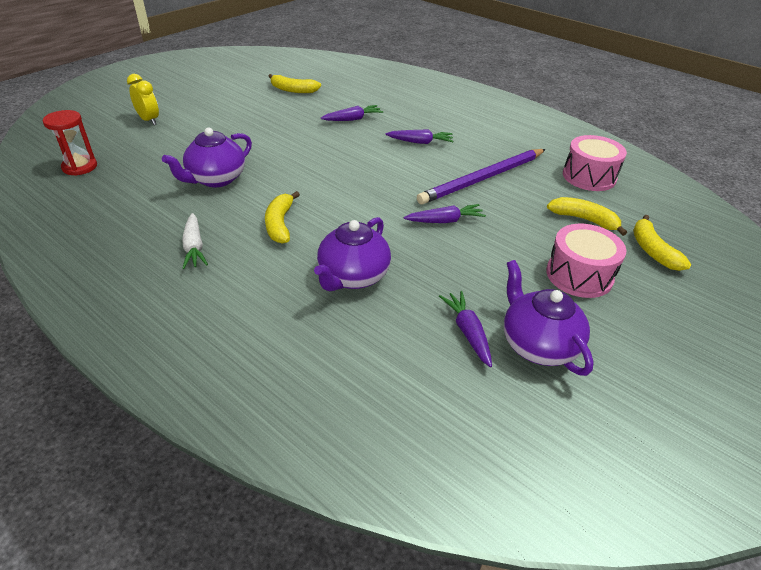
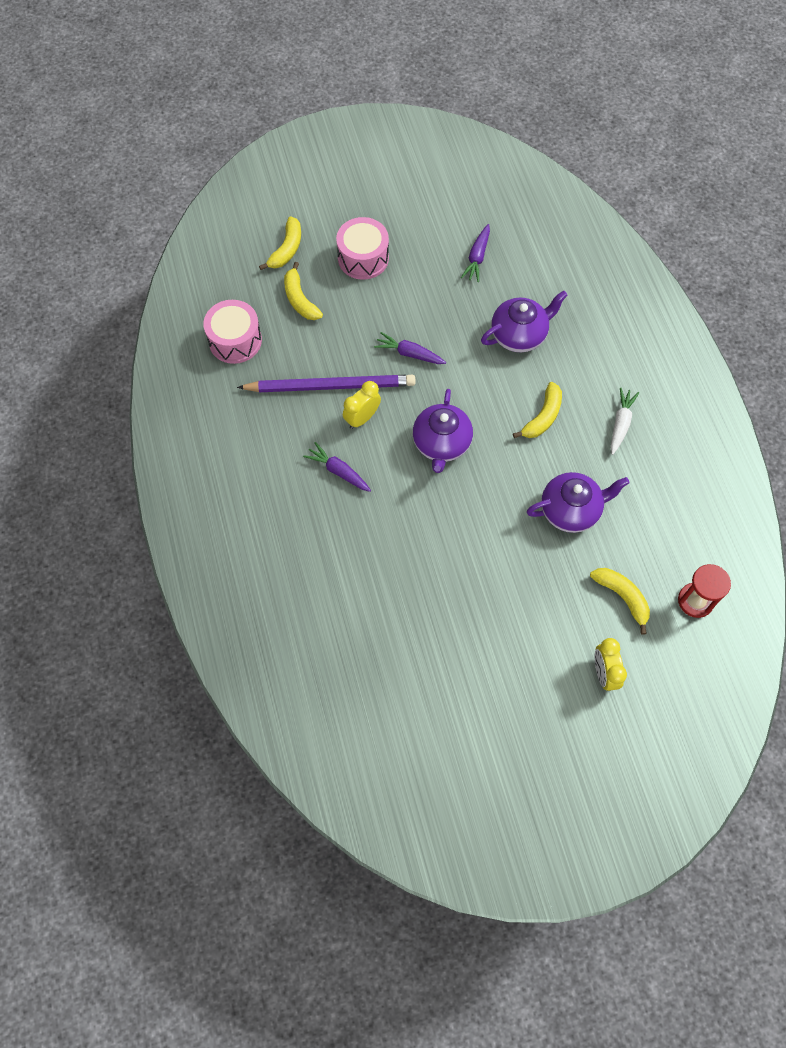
camera: 145 degrees left, 25 degrees up
(293, 90) = (401, 667): yellow banana -> yellow banana (622, 597)
(352, 119) = (375, 554): purple carrot -> none
(436, 171) = (362, 418): none -> yellow clock
(537, 345) = (443, 230): purple teapot -> purple teapot (441, 444)

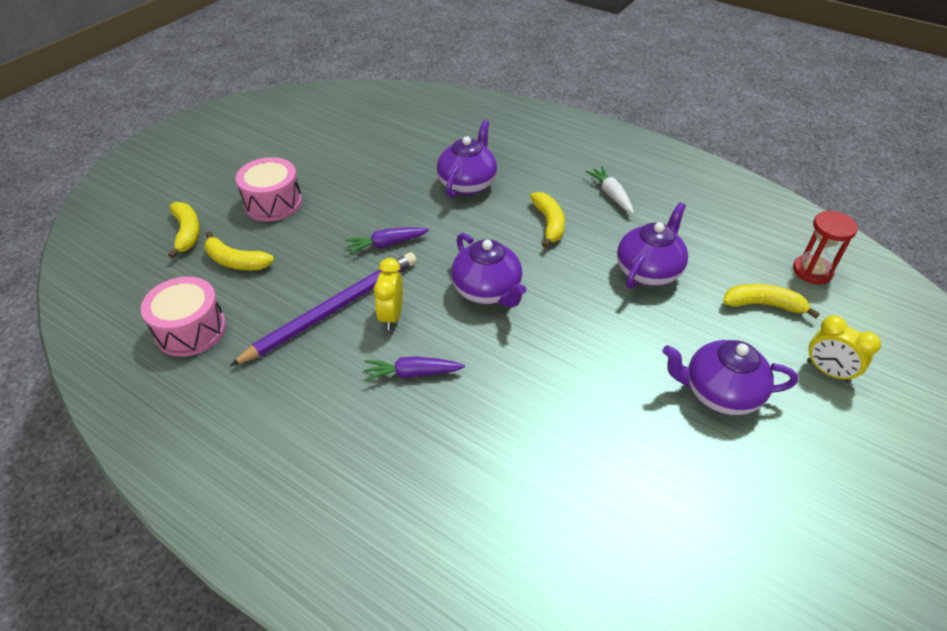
camera: 40 degrees left, 20 degrees down
(477, 257) = (377, 155): purple carrot -> none
(513, 630) = (719, 393): none -> purple teapot

